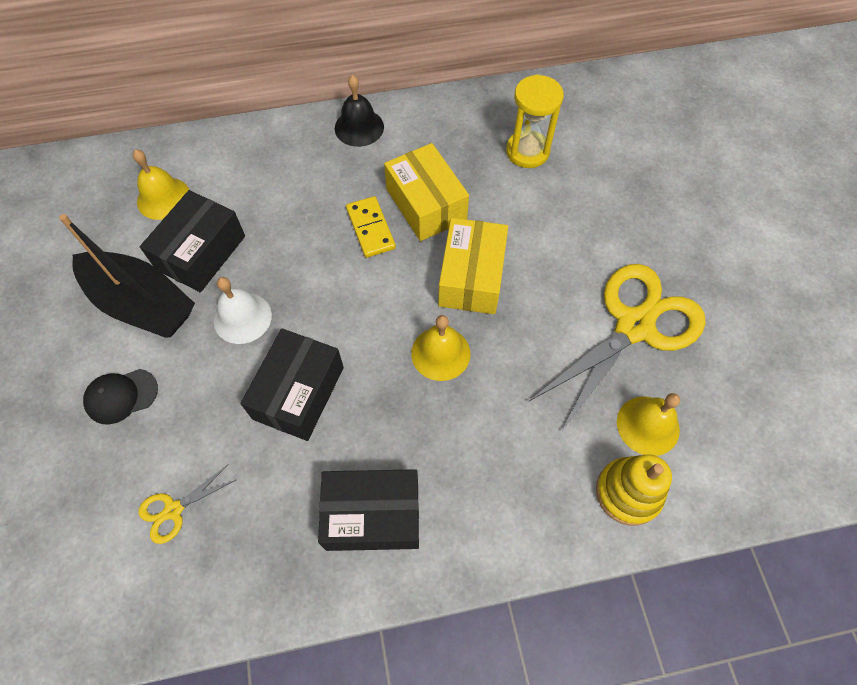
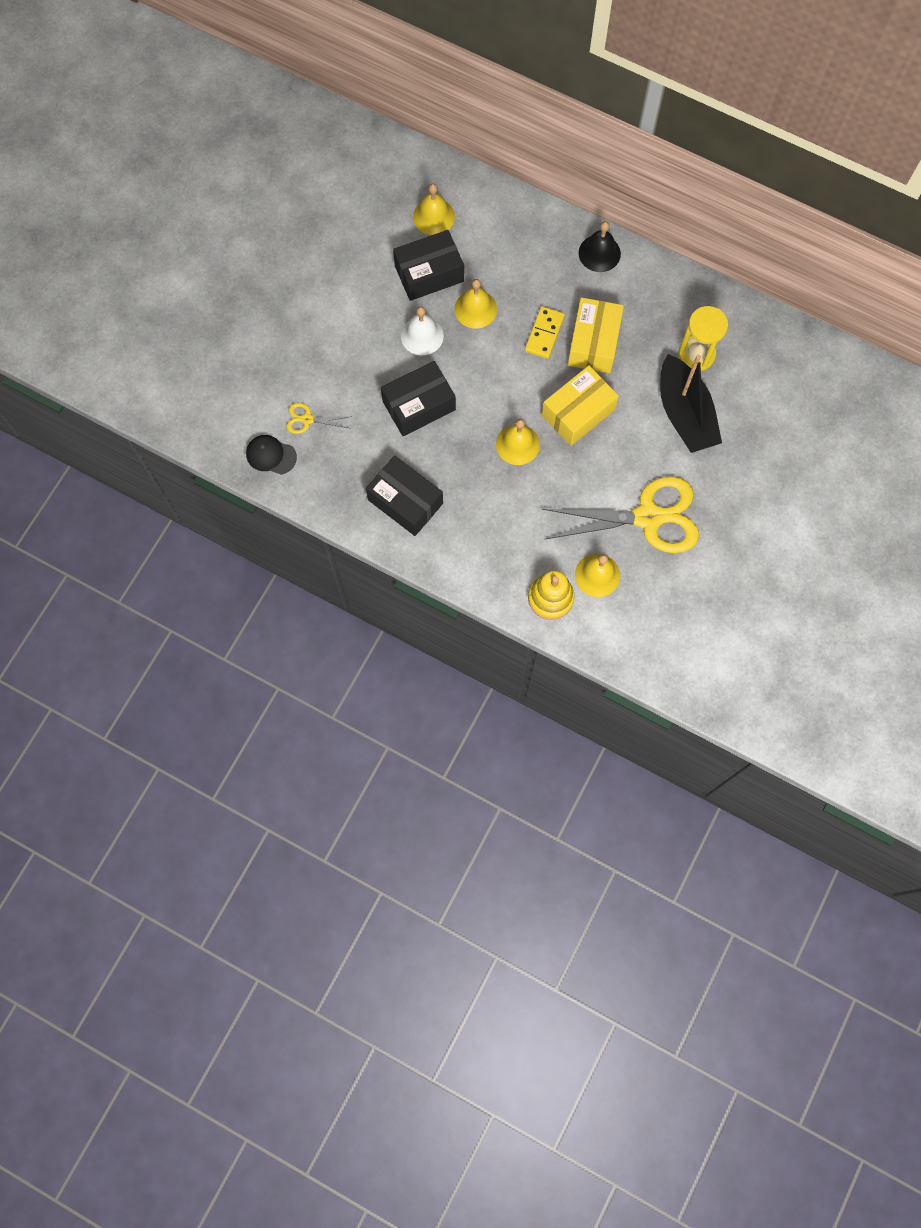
camera: 40 degrees right, 10 degrees up
(121, 396) = (322, 333): black cap -> black cap (271, 455)
(142, 304) = (371, 283): black boat -> black boat (684, 414)
(279, 253) = (475, 309): none -> yellow bell

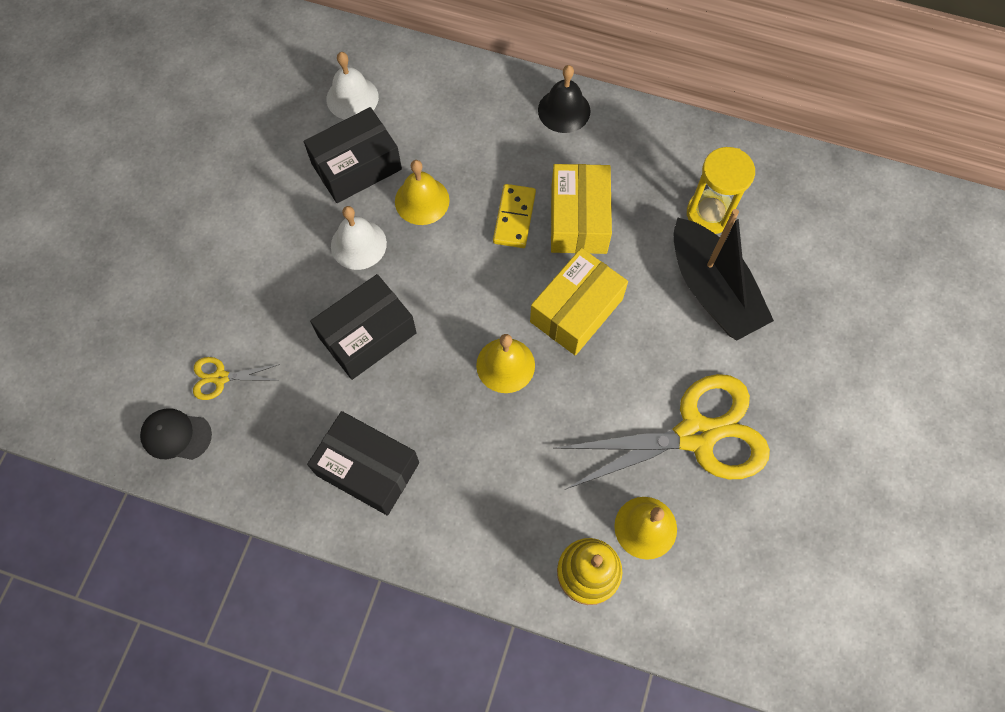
camera: 10 degrees left, 5 degrees down
(433, 216) = (352, 98): yellow bell -> white bell

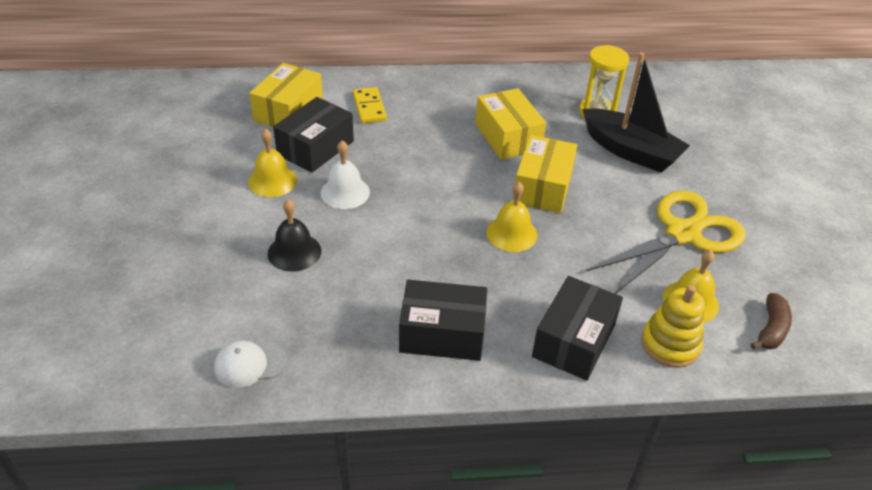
camera: 25 degrees left, 25 degrees down
(176, 435) = (250, 364): black cap -> white cap
(220, 378) = (271, 310): yellow scissors -> none
(352, 98) = (288, 111): white bell -> yellow box
(367, 335) = (387, 246): black box -> black box (574, 341)
(422, 200) = (381, 155): yellow bell -> yellow bell (272, 181)
(514, 217) = (459, 147): yellow domino -> yellow domino (369, 107)
(564, 110) = (456, 83): black bell -> black bell (294, 252)
(710, 596) = (771, 329): none -> brown banana

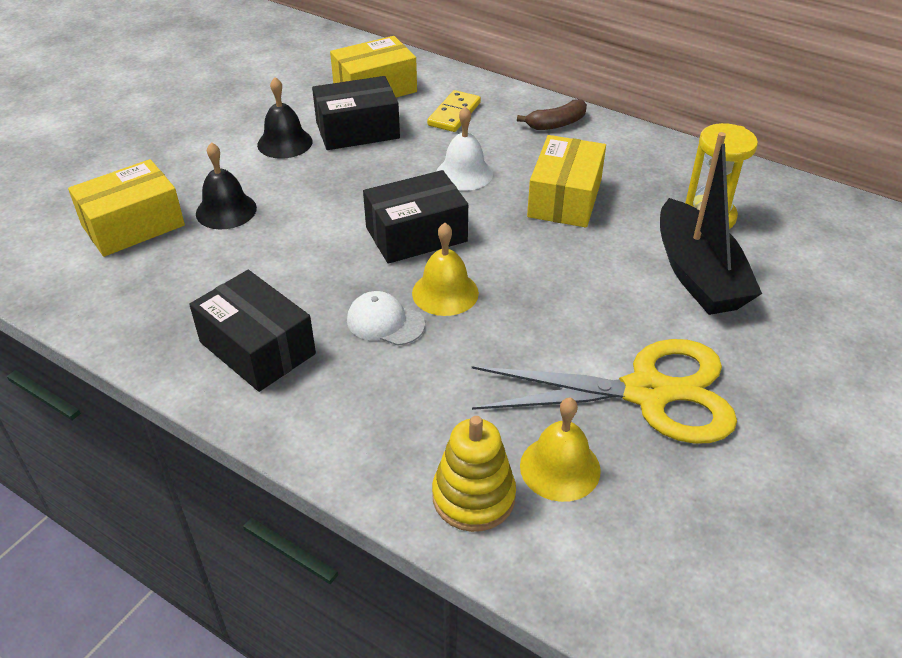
camera: 40 degrees right, 0 degrees up
(250, 364) = (77, 283): white cap -> white cap (385, 322)
(272, 181) = (284, 143): yellow bell -> black bell
(345, 192) = (333, 180): white bell -> white bell (464, 173)
(542, 187) = (539, 264): yellow box -> yellow box (133, 225)
(574, 341) = (373, 429): black box -> black box (416, 234)
(771, 329) = (625, 558): brown banana -> brown banana (556, 124)

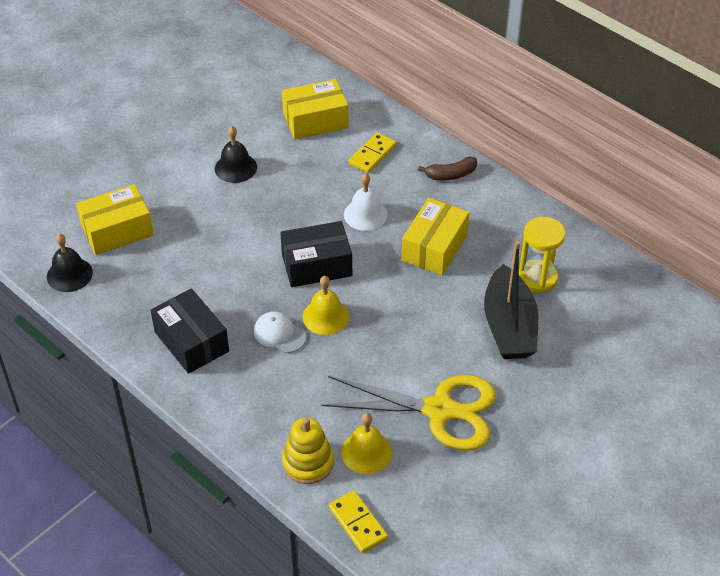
camera: 10 degrees right, 5 degrees up
(226, 210) = (184, 226): black bell -> black bell (69, 274)
(357, 130) = (293, 162): black box -> none
(582, 583) = (358, 523): none -> yellow domino

